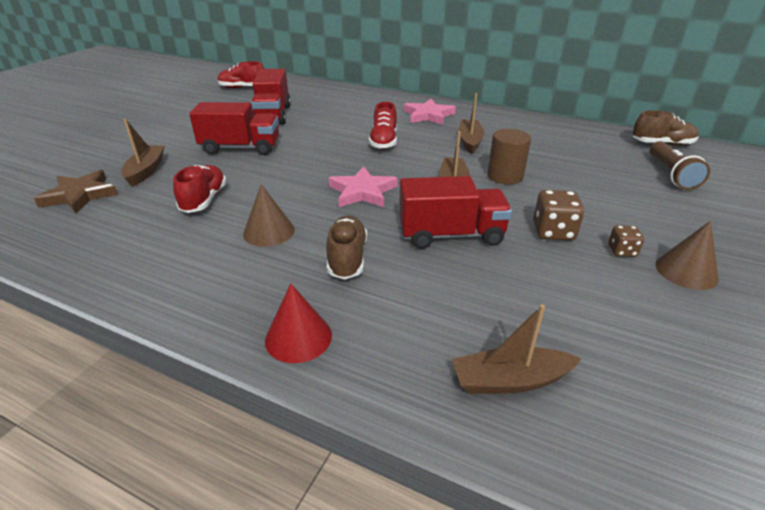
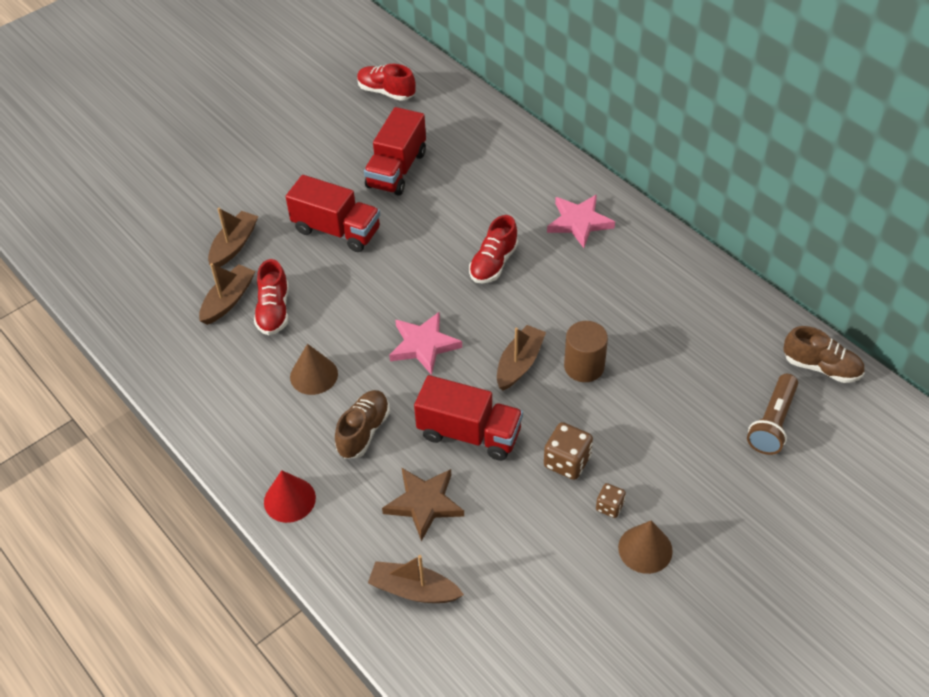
camera: 25 degrees right, 15 degrees up
(80, 195) = (169, 268): brown star -> brown star (424, 503)
(204, 200) = (274, 311): red shoe -> red shoe turned 150 degrees clockwise
(470, 141) = (591, 292): brown boat -> brown boat (228, 300)

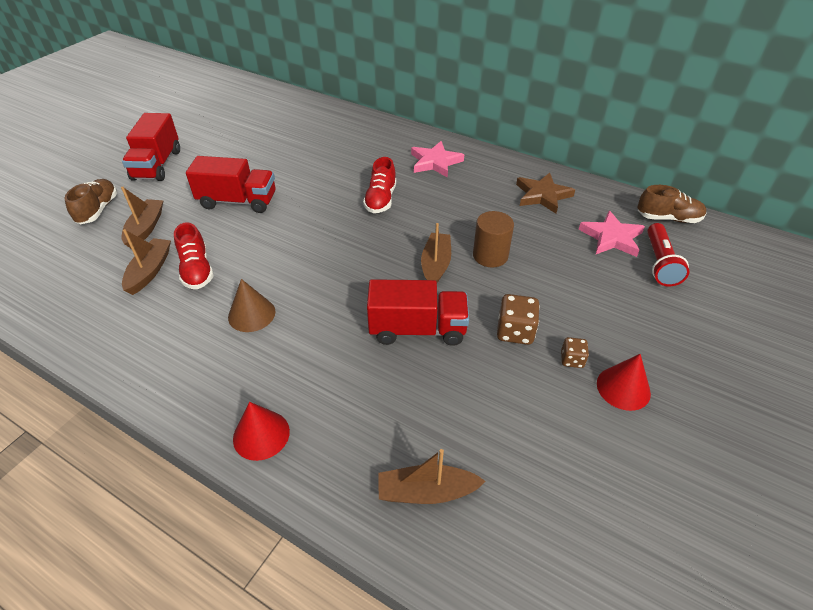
camera: 20 degrees left, 5 degrees down
(363, 431) = (317, 351): brown shoe -> brown shoe (98, 210)
(386, 92) = (249, 109): red shoe -> none
(396, 170) = (275, 154): red truck -> red truck (157, 165)
(424, 345) = (346, 268): pink star -> pink star (611, 237)
(424, 503) = (401, 402): brown star -> brown star (542, 195)
(645, 549) = (623, 388): brown cone -> red cone
(772, 423) = (659, 263): brown flashlight -> red flashlight

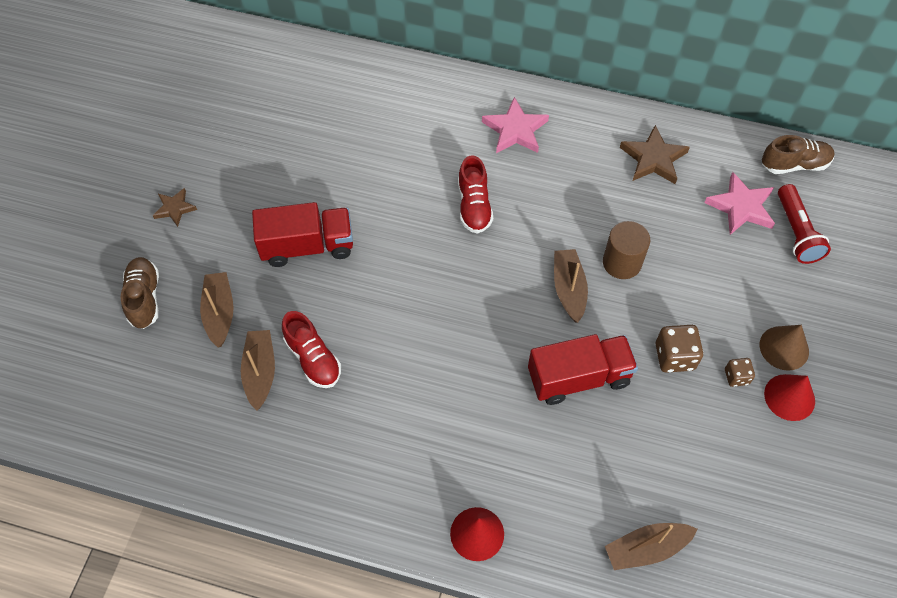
camera: 15 degrees left, 15 degrees up
(157, 165) = (175, 208): red truck -> brown star
(251, 314) = (402, 401): brown cone -> brown cone (784, 348)

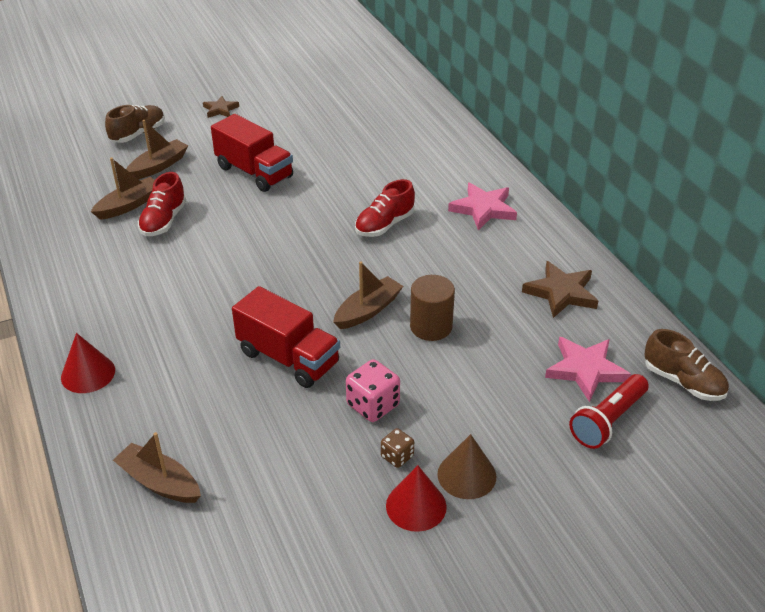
camera: 50 degrees right, 20 degrees down
(674, 357) = (373, 405): brown dice -> pink dice

